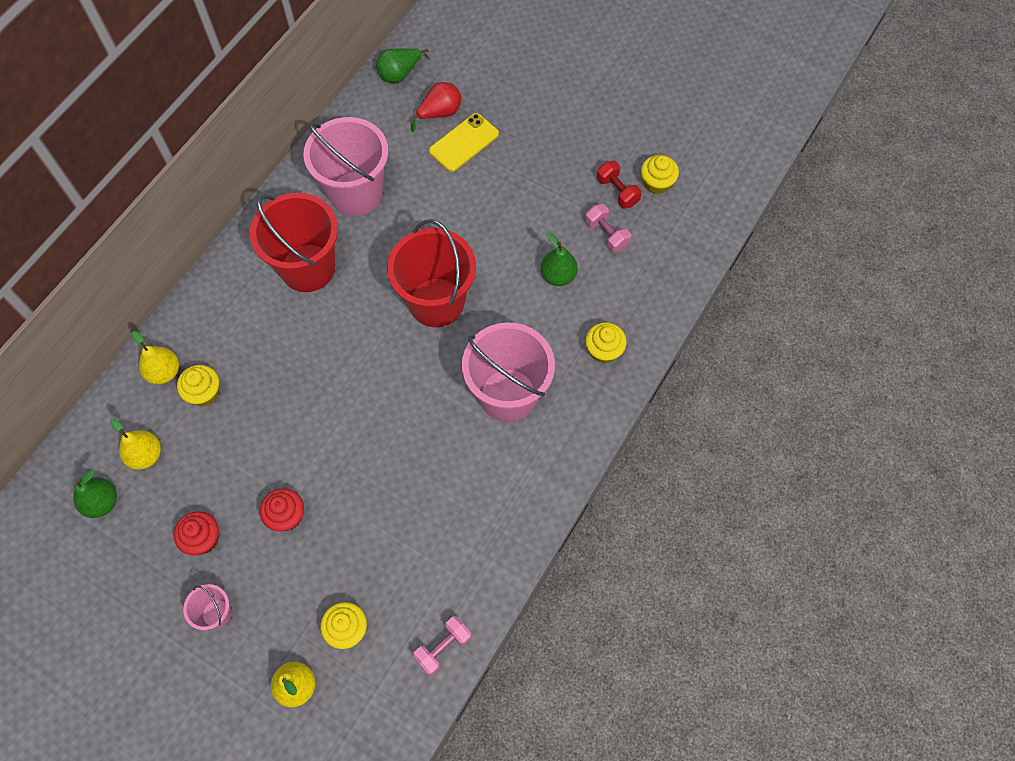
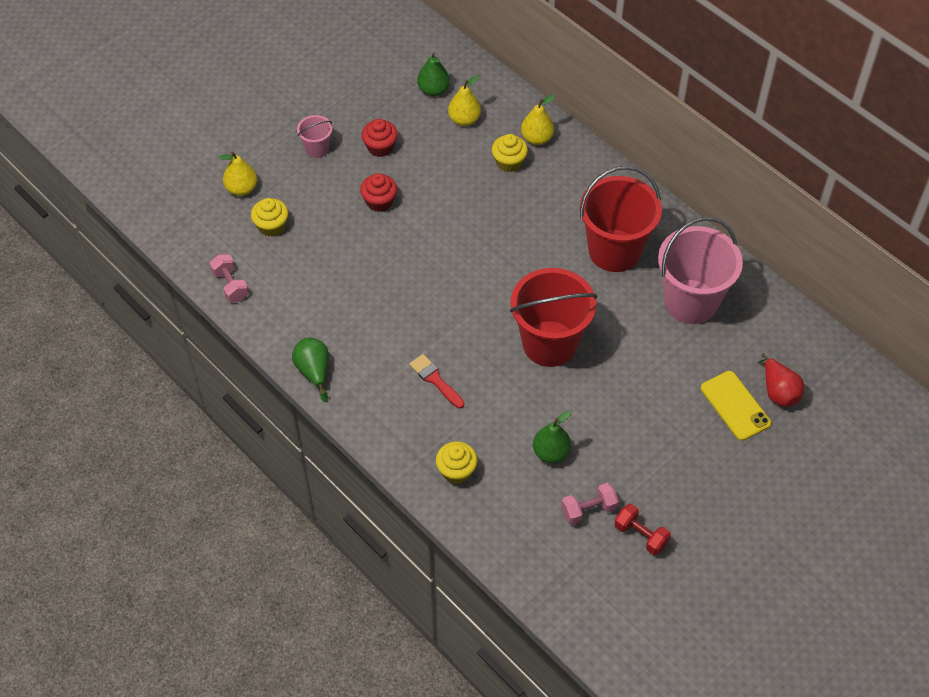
camera: 105 degrees right, 10 degrees down
(400, 74) = (838, 366): green pear -> green pear (314, 371)
(508, 395) = (435, 380): pink bucket -> red brush
(617, 191) = (641, 535): red dumbbell -> red dumbbell turned 60 degrees clockwise
(657, 183) = (643, 578): yellow cupcake -> none

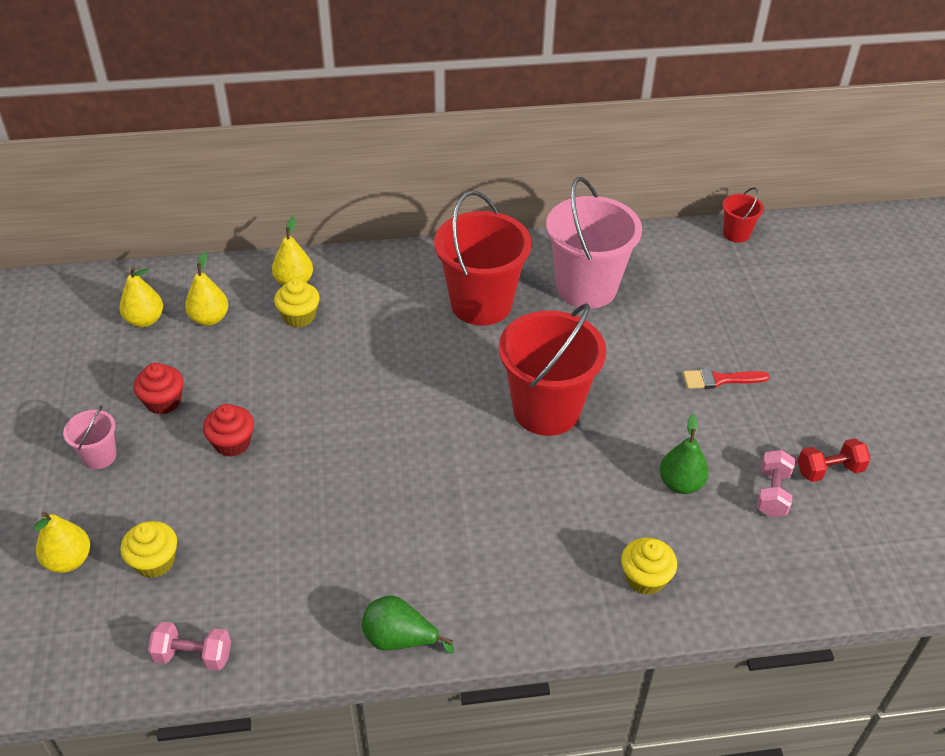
camera: 55 degrees left, 10 degrees down
(433, 90) = (145, 320): green pear -> yellow pear
(435, 380) = (511, 528): red brush -> red brush (719, 380)
(735, 406) = (726, 323): yellow phone -> none
(778, 392) = (732, 289): red pear -> none
(849, 364) = (736, 234): none -> red bucket

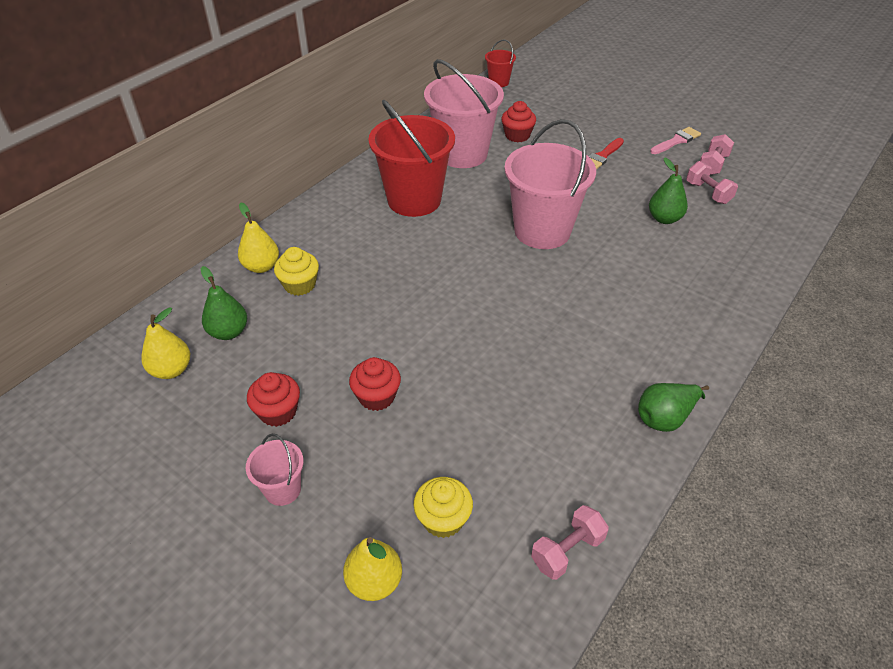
camera: 45 degrees left, 0 degrees up
(209, 318) = (229, 332): yellow pear -> green pear
(546, 410) = (542, 231): red bucket -> pink bucket
(645, 578) = (722, 277): yellow cupcake -> none
(667, 302) = (517, 135): none -> red cupcake
(829, 470) = (712, 165): red dumbbell -> pink dumbbell
(831, 418) = (676, 141): none -> pink brush

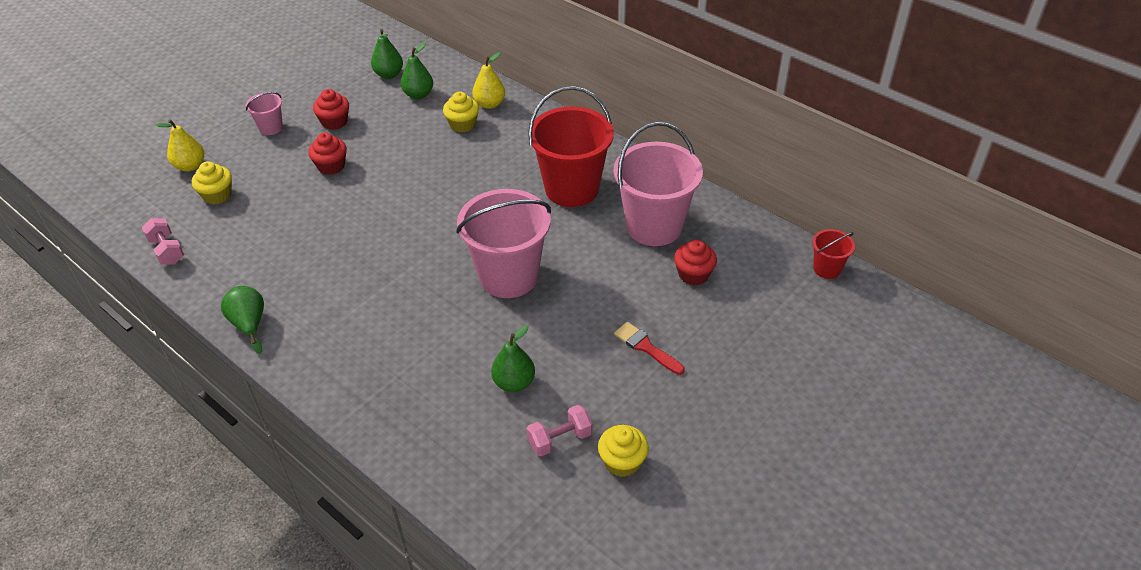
camera: 95 degrees right, 0 degrees up
(171, 370) = (389, 74): yellow pear -> green pear
(676, 141) = (682, 434): pink brush -> none
(712, 165) = (622, 462): pink dumbbell -> yellow cupcake

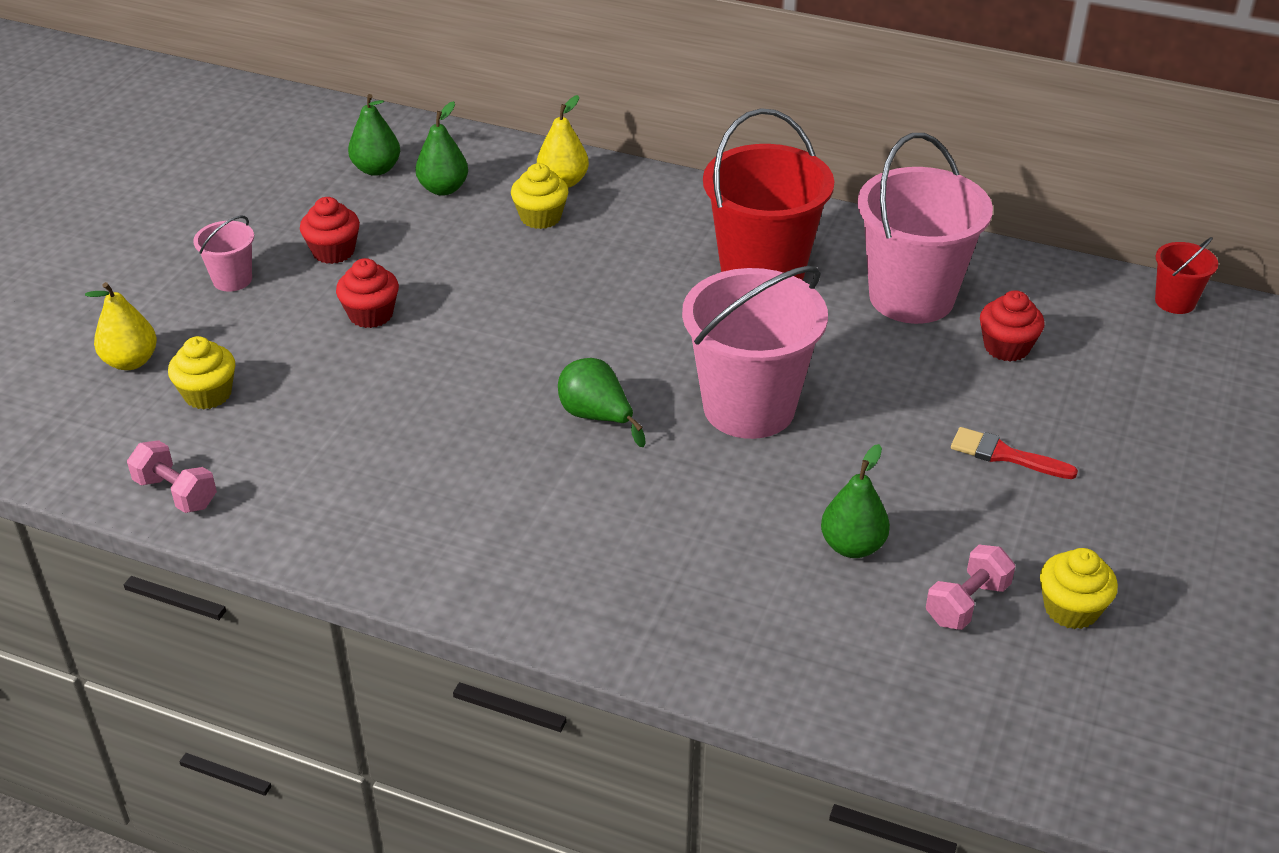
camera: 20 degrees left, 5 degrees down
(249, 324) = (390, 566): green pear -> green pear (596, 417)

